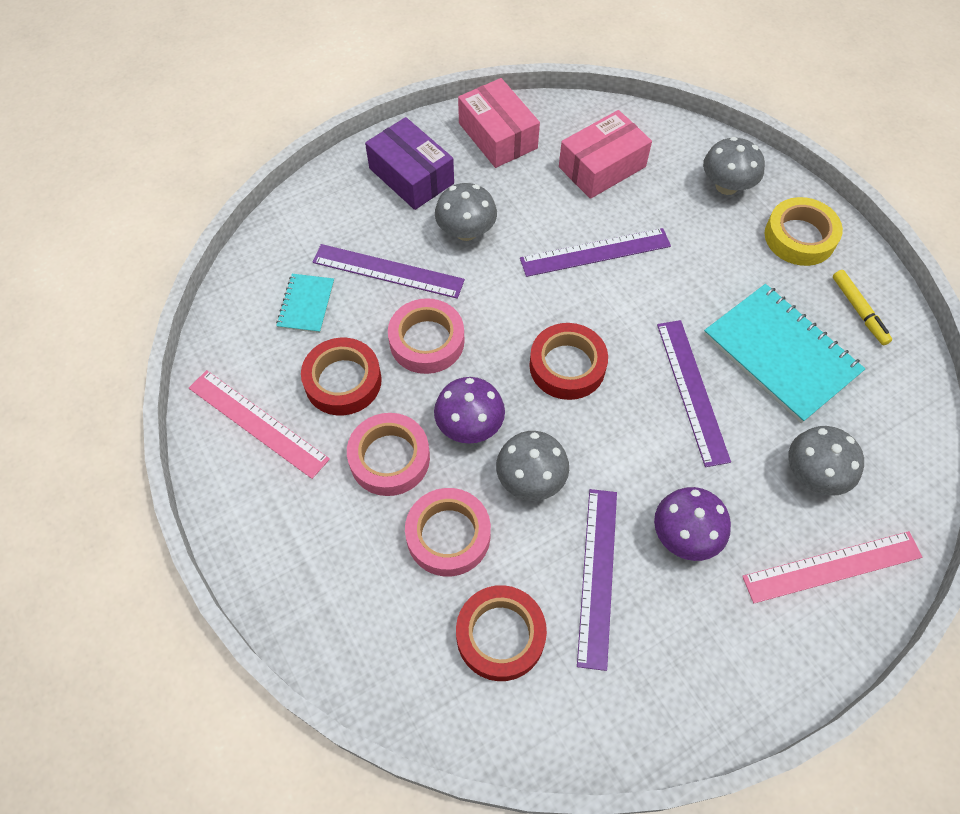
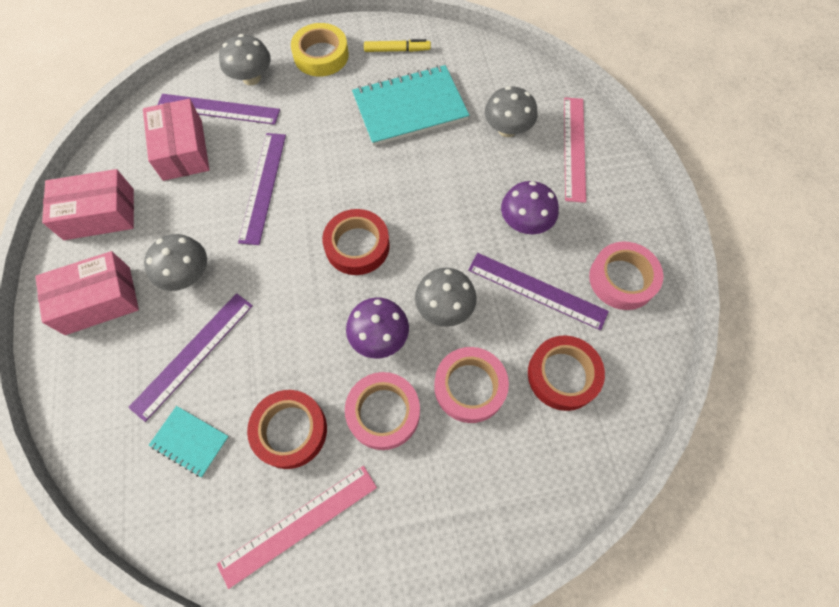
camera: 70 degrees left, 5 degrees up
(411, 176) = (98, 300): purple box -> pink box
(427, 341) = (283, 345): pink tape -> pink tape (622, 279)
(692, 391) = (415, 172): purple ruler -> purple ruler (218, 109)

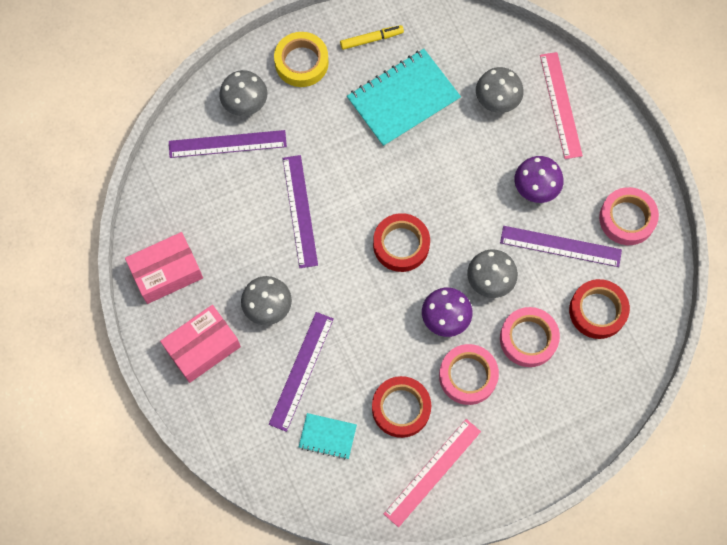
camera: 15 degrees left, 5 degrees up
(183, 150) = (213, 193): pink box -> none

